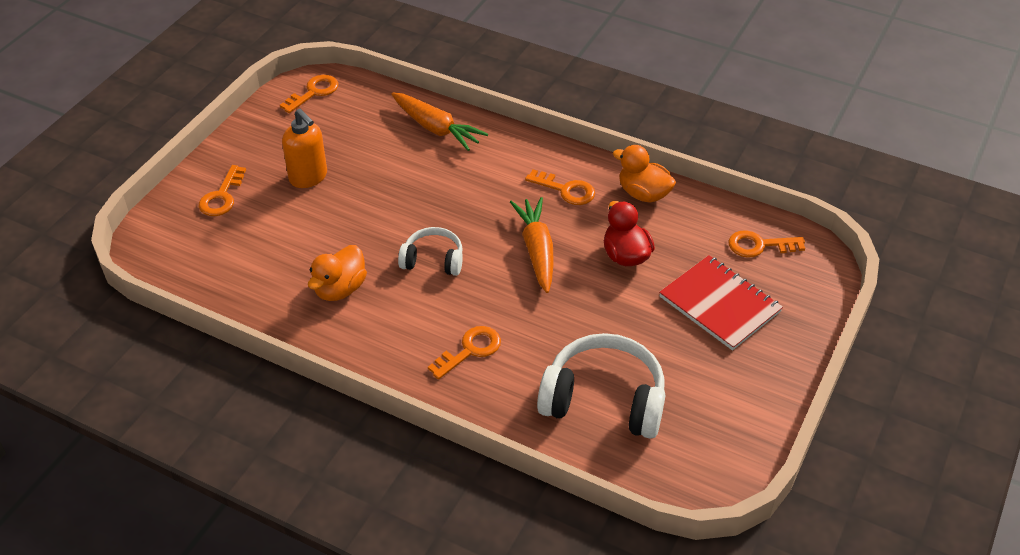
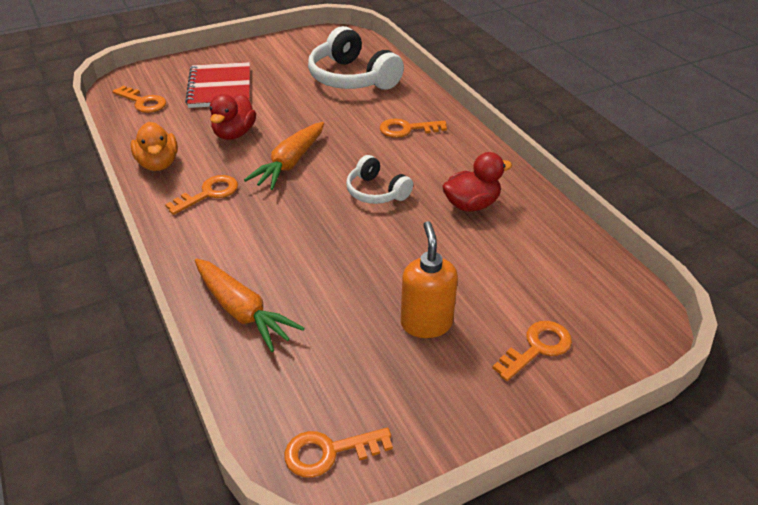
camera: 145 degrees left, 5 degrees down
(340, 289) = (471, 204): orange duck -> red duck
(436, 128) = (243, 312): orange carrot -> orange carrot turned 150 degrees clockwise
(566, 190) = (209, 193): orange key -> orange key turned 75 degrees clockwise

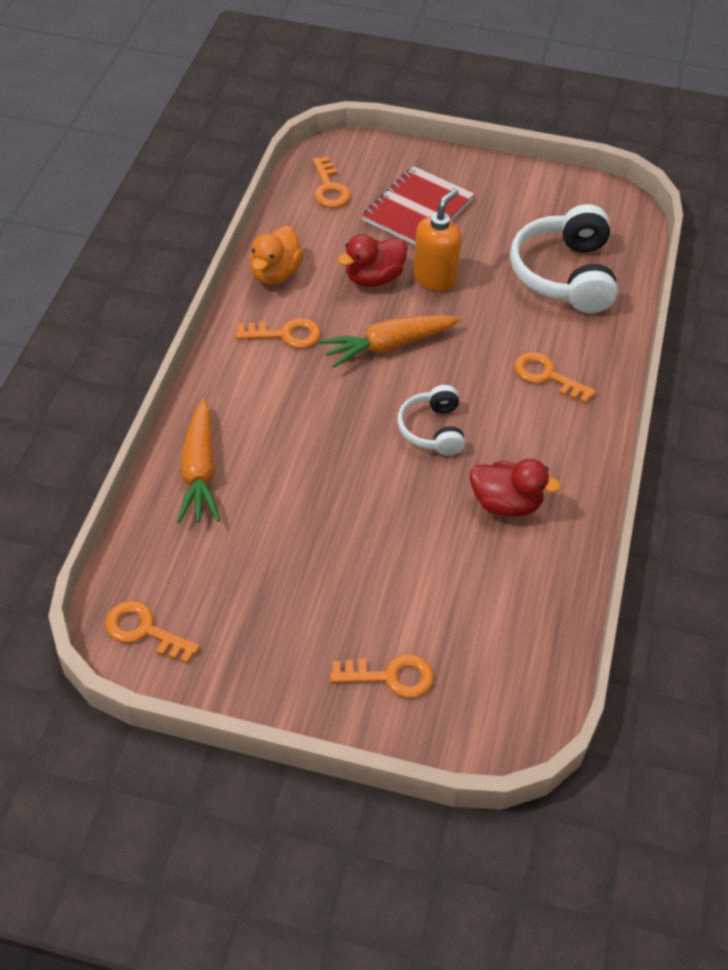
camera: 40 degrees right, 10 degrees up
(426, 323) = (327, 587): orange soap dispenser -> orange soap dispenser (435, 278)

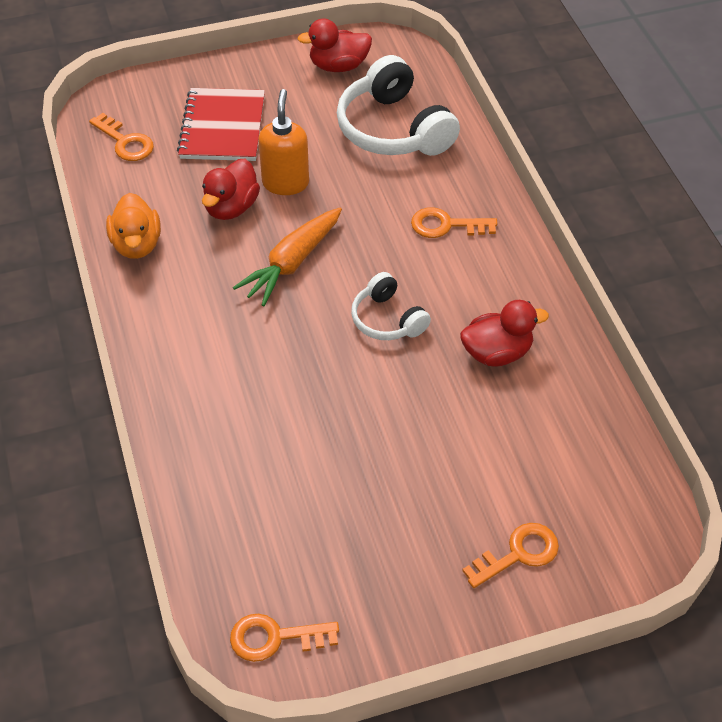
camera: 30 degrees left, 0 degrees up
(200, 472) = (210, 464): orange carrot -> none
(286, 335) = (191, 297): orange key -> none
(557, 201) = (338, 66): none -> red duck

